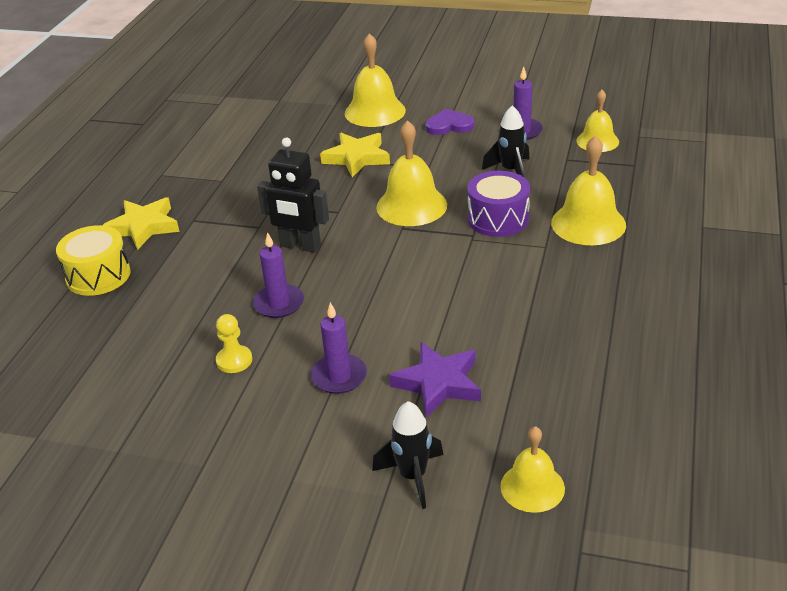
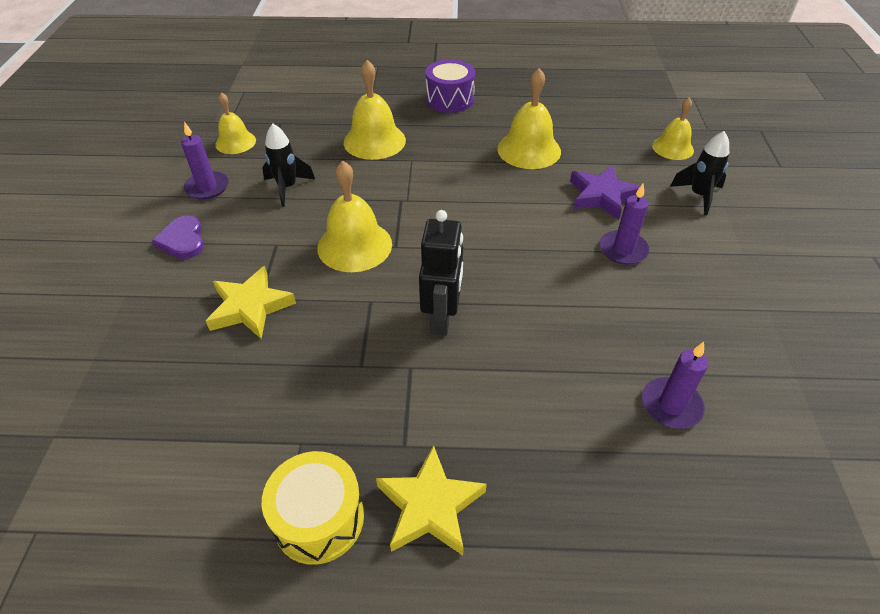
camera: 105 degrees left, 10 degrees up
(98, 275) = (554, 520): yellow drum -> yellow drum (319, 518)
(234, 360) = (639, 324): yellow pawn -> none
(279, 304) = (544, 312): purple candle -> purple candle (671, 405)
(375, 111) = (128, 311): yellow bell -> yellow bell (529, 150)
(498, 219) = (373, 188): purple drum -> purple drum (450, 99)

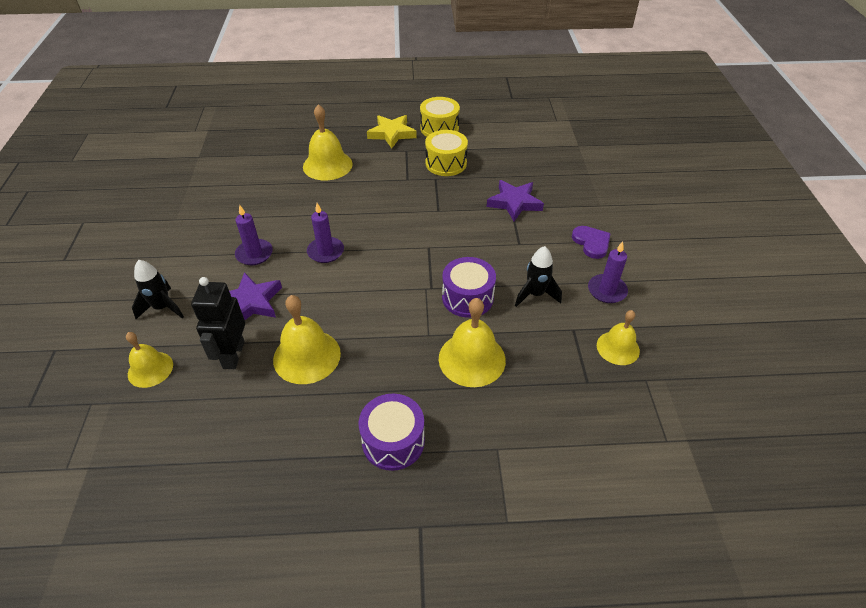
camera: 175 degrees right, 0 degrees up
(250, 307) = (514, 203): yellow star -> purple star
(333, 401) = (446, 163): none -> yellow drum
(354, 245) = (459, 246): yellow bell -> yellow bell (327, 165)
(362, 188) = (467, 297): none -> purple drum
(442, 318) = (390, 203): black robot -> black robot (233, 355)
(671, 405) = (266, 171): purple candle -> purple candle (325, 251)

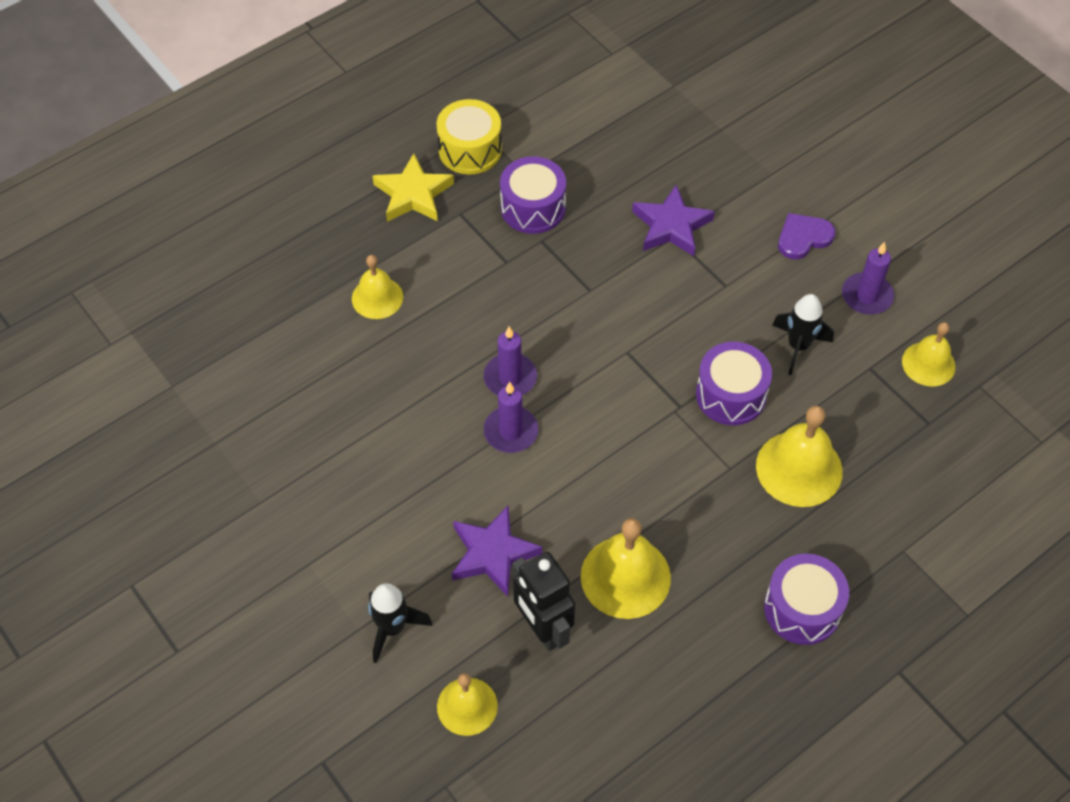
camera: 35 degrees left, 10 degrees up
(254, 254) = (425, 488): purple candle -> purple candle (510, 378)
(327, 165) = (377, 297): yellow bell -> yellow bell, size x0.64
(446, 163) = (533, 208): yellow drum -> purple drum
(591, 243) = (803, 237): purple heart -> purple heart turned 60 degrees counterclockwise

